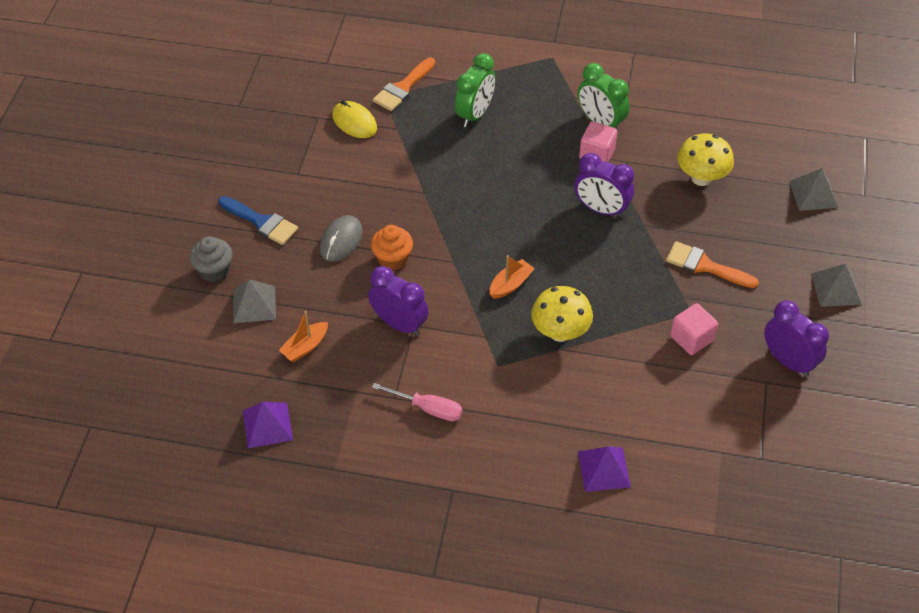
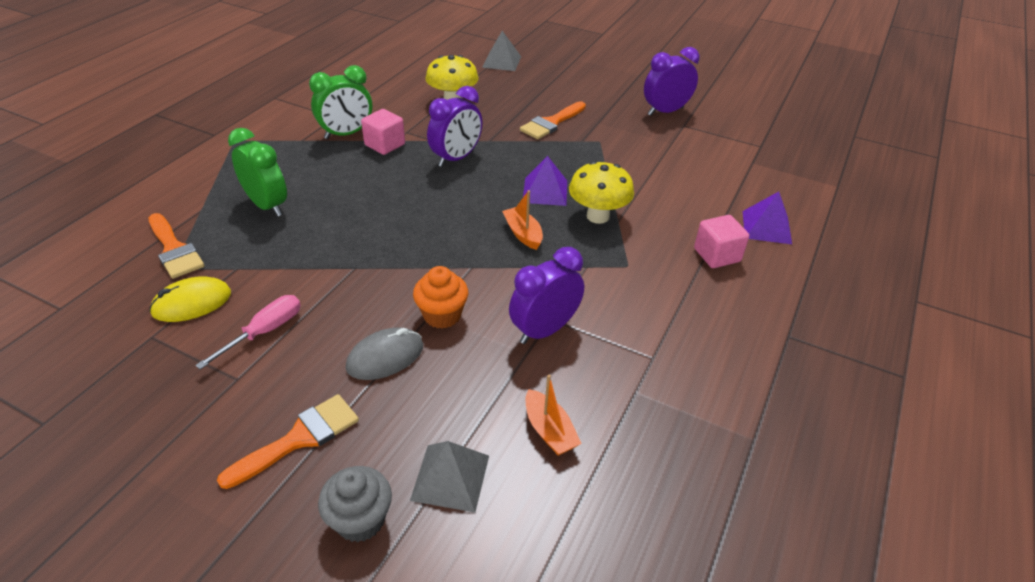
camera: 75 degrees left, 10 degrees down
(261, 222) = (299, 439): blue brush -> orange brush
(267, 425) = (674, 502): purple pyramid -> purple pyramid (545, 191)
(341, 240) = (385, 357): grey mouse -> grey mouse turned 75 degrees counterclockwise
(428, 408) = (674, 332): pink screwdriver -> pink screwdriver (264, 332)
(691, 338) = (629, 148): pink cube -> pink cube (717, 255)
(836, 289) = (600, 76): grey pyramid -> none

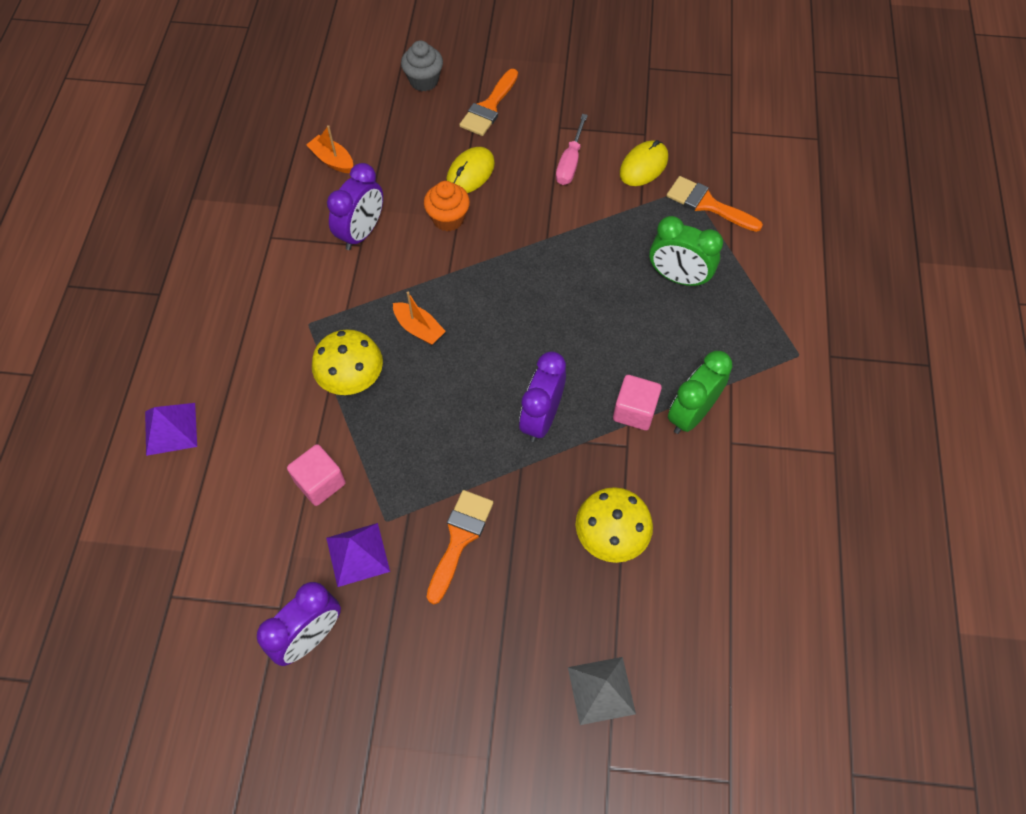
camera: 160 degrees right, 20 degrees up
(385, 357) = (470, 173): grey mouse -> yellow mouse
(450, 477) = (384, 115): grey pyramid -> none
(545, 191) = (419, 399): purple pyramid -> purple pyramid (357, 554)
(717, 255) = (223, 367): pink cube -> pink cube (320, 482)

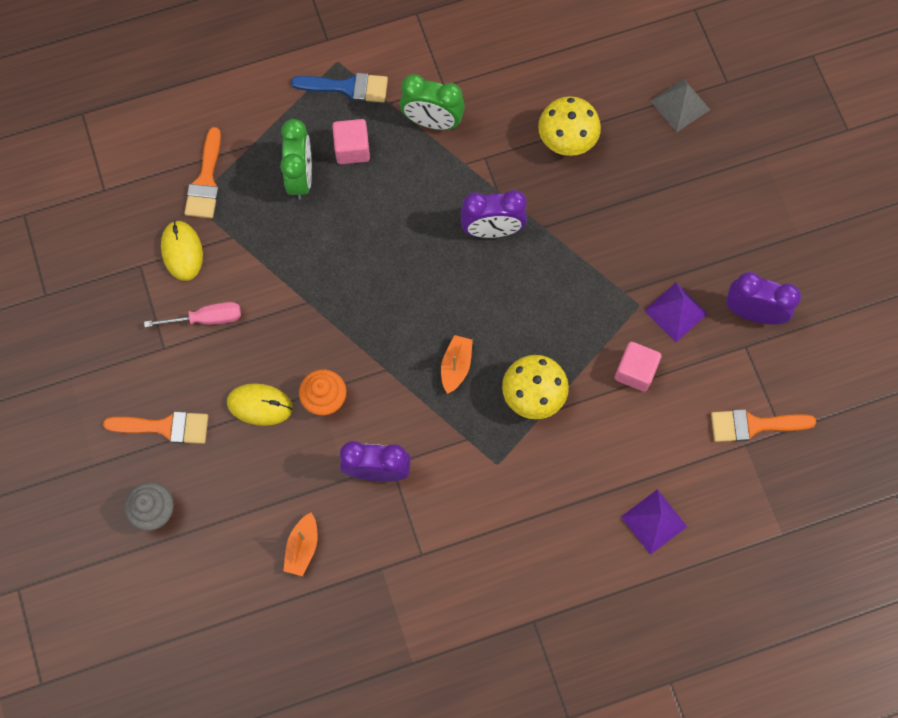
camera: 115 degrees left, 10 degrees up
(459, 539) = (624, 244): orange brush -> orange brush (754, 425)
(634, 411) = (450, 163): pink cube -> pink cube (352, 149)
(643, 166) = (182, 251): yellow mouse -> yellow mouse turned 60 degrees clockwise
(764, 352) = (347, 87): none -> blue brush

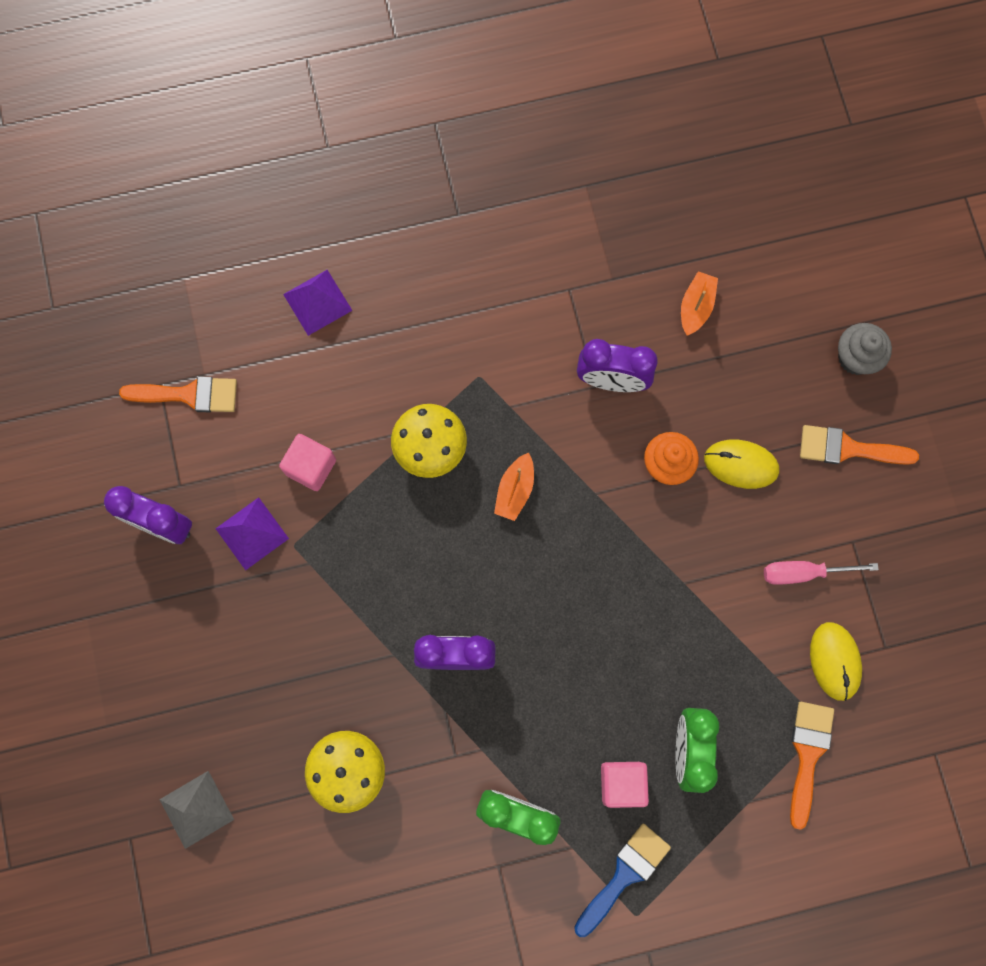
camera: 175 degrees left, 5 degrees up
(347, 87) = (624, 875): blue brush -> blue brush turned 120 degrees clockwise

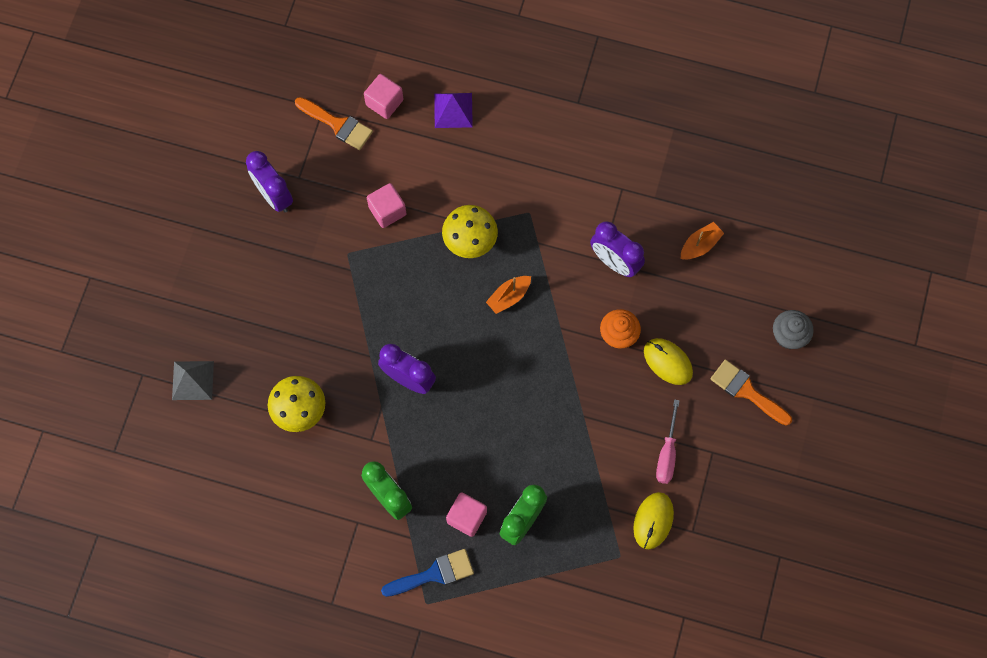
camera: 30 degrees right, 5 degrees down
(230, 337) = (384, 102): none -> pink cube
(252, 533) = (326, 231): purple pyramid -> none
(803, 573) = (667, 453): pink screwdriver -> pink screwdriver turned 105 degrees counterclockwise
(807, 755) = (598, 569): orange brush -> none

